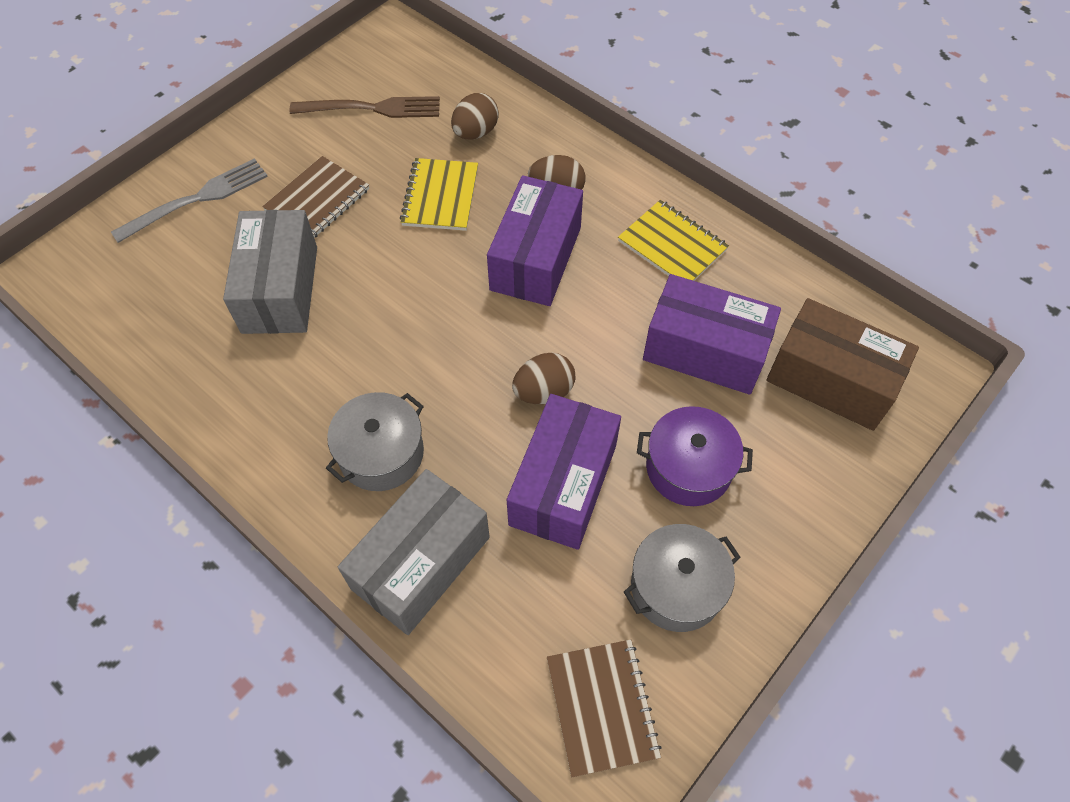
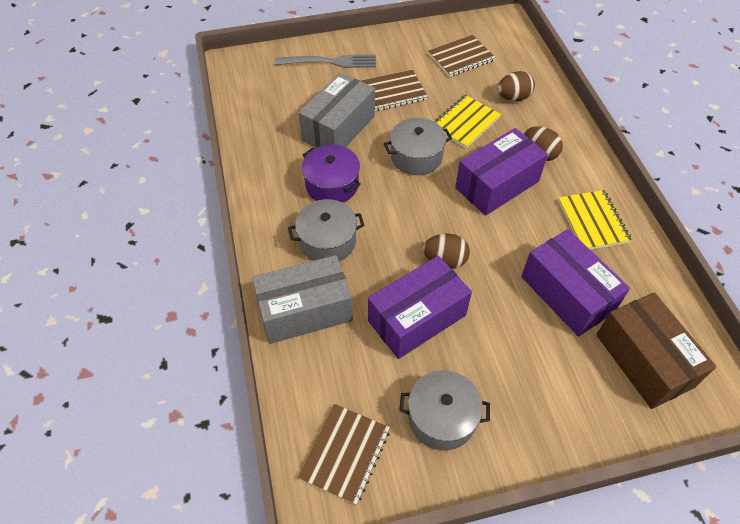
camera: 35 degrees right, 5 degrees down
(372, 108) = (461, 57): brown fork -> brown notebook
(412, 275) = (416, 157): none -> grey pot
(688, 468) = (503, 355): purple pot -> purple pot (332, 185)

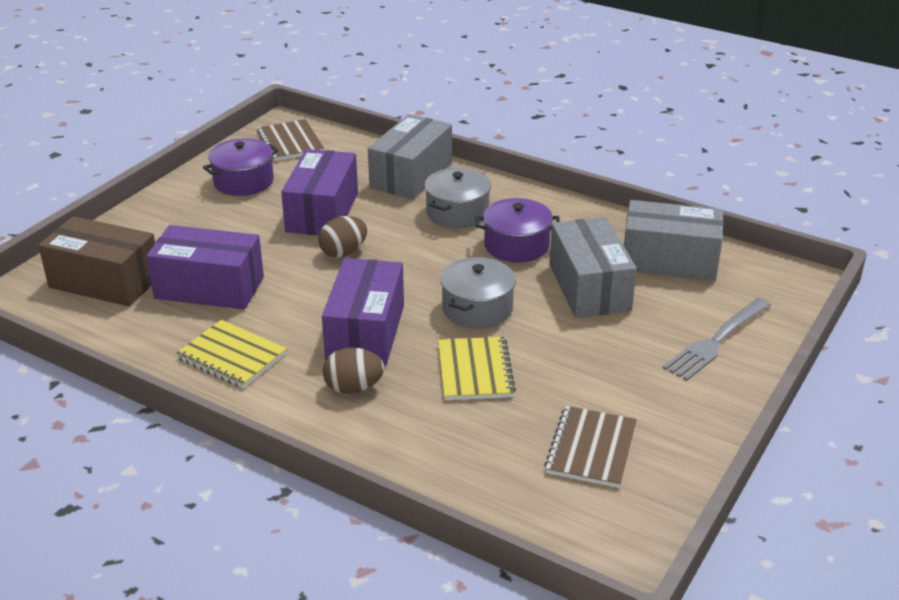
camera: 135 degrees right, 20 degrees down
(271, 114) = (669, 261): none -> grey box
(393, 92) = (597, 353): brown notebook -> none
(442, 418) = (243, 181): grey pot -> purple pot
(513, 97) = (458, 436): brown egg -> none

